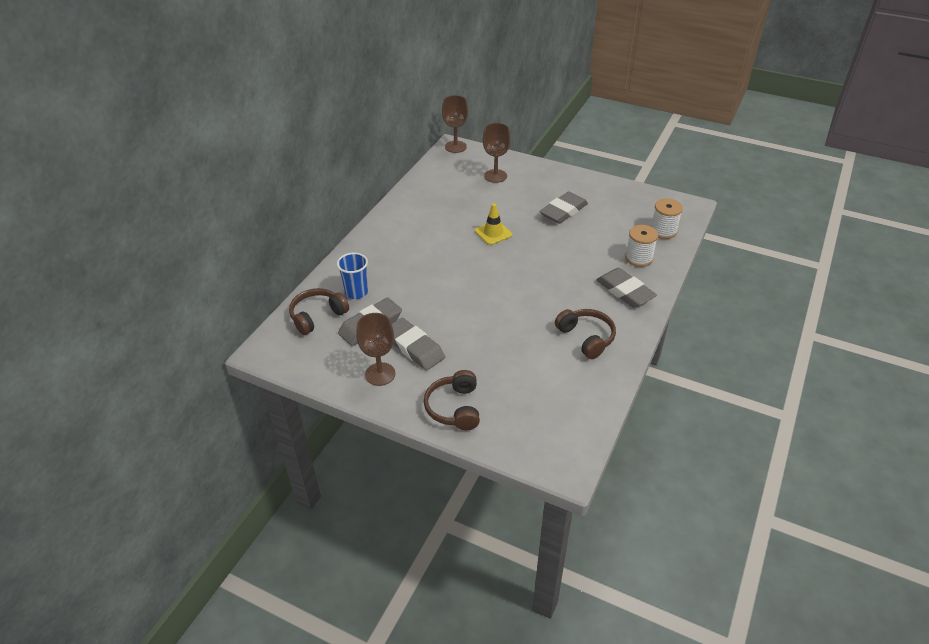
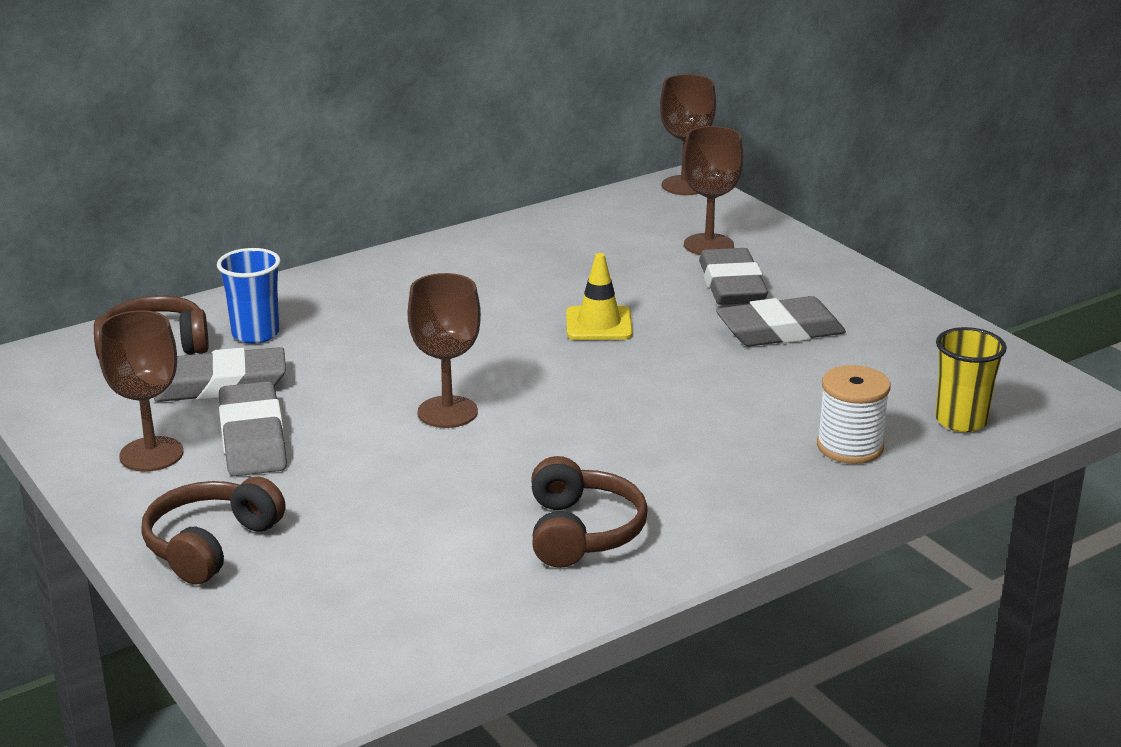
camera: 30 degrees right, 15 degrees down
(479, 301) = (447, 412): none -> brown goblet
(625, 291) = (753, 488): grey eraser -> grey eraser (732, 285)
(663, 231) = (961, 421): white spool -> yellow cup

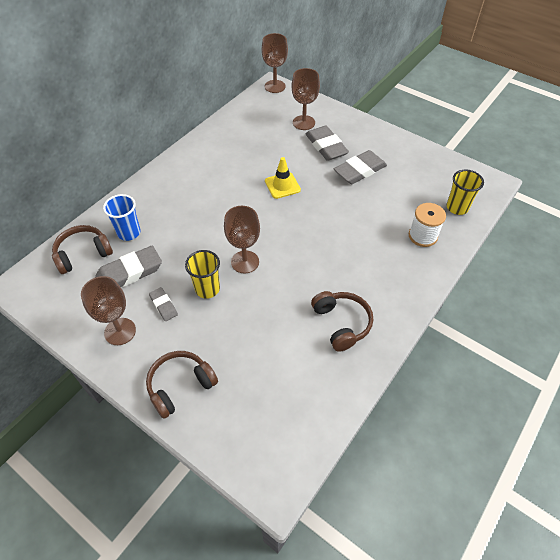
camera: 20 degrees left, 25 degrees up
(210, 545) = (180, 386): brown headphones -> brown headphones turned 45 degrees clockwise
(252, 438) = (163, 305): grey eraser -> grey eraser, size x0.54
(349, 433) = (207, 289): none -> yellow cup

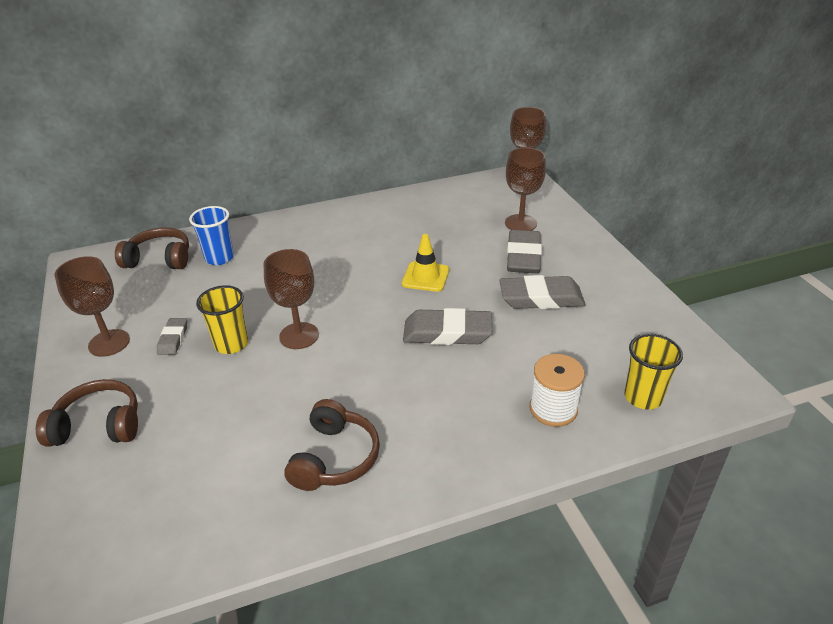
camera: 35 degrees right, 15 degrees down
(130, 272) = (179, 294): grey eraser -> grey eraser (447, 332)

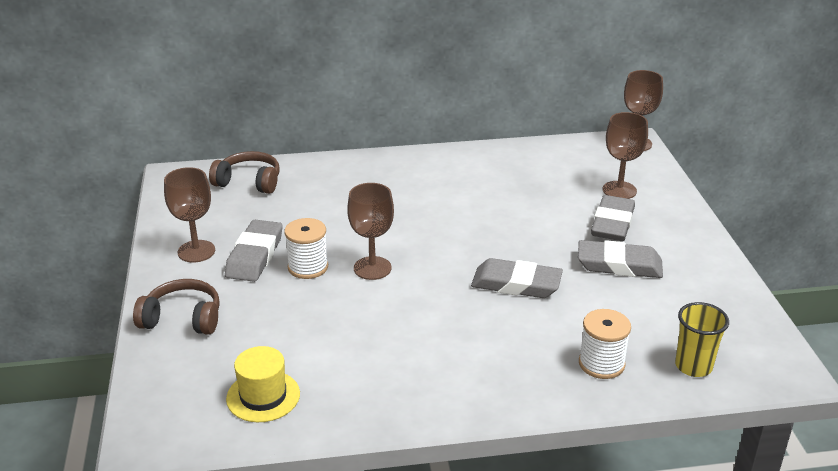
camera: 10 degrees right, 5 degrees down
(173, 339) = (254, 255): grey eraser -> grey eraser, size x1.87
(199, 510) = (263, 396): none -> yellow hat
(219, 258) = (306, 188): blue cup -> none
(231, 344) = (308, 267): yellow cup -> white spool
(335, 458) = (387, 374): brown headphones -> none
(425, 277) = (507, 230): yellow traffic cone -> none

